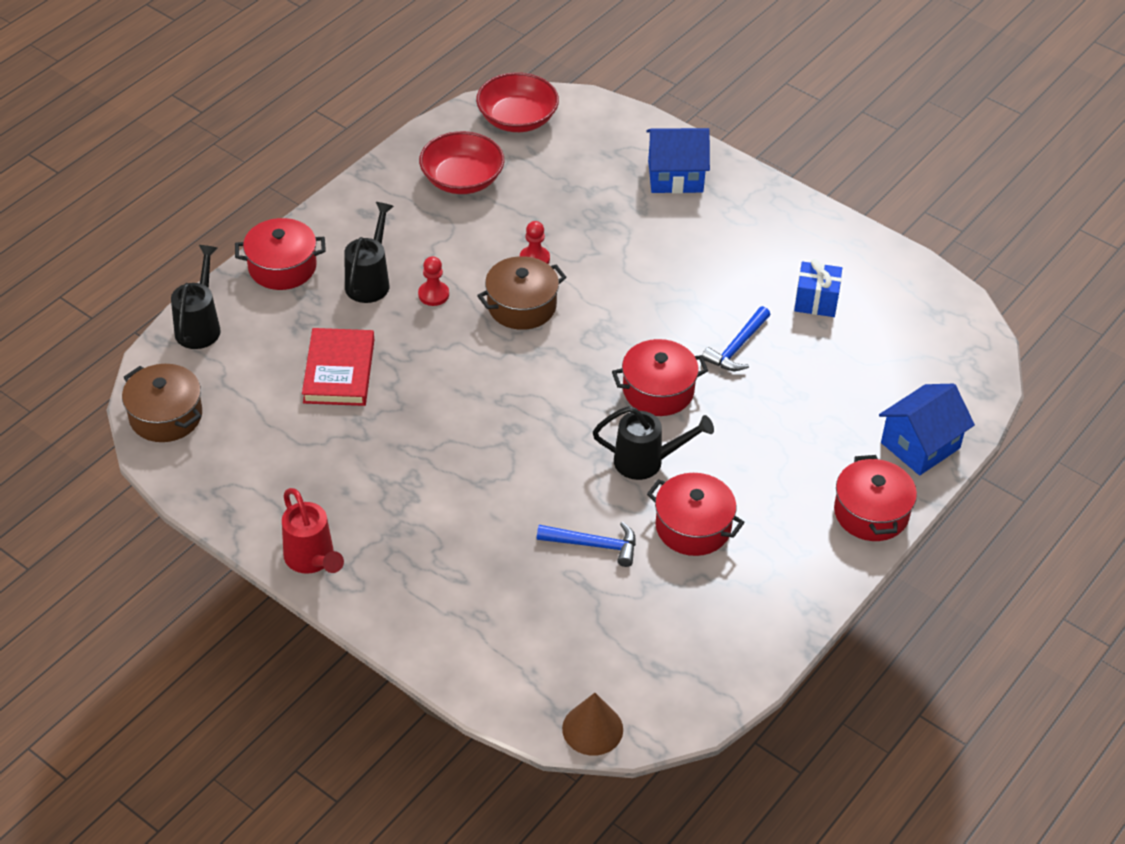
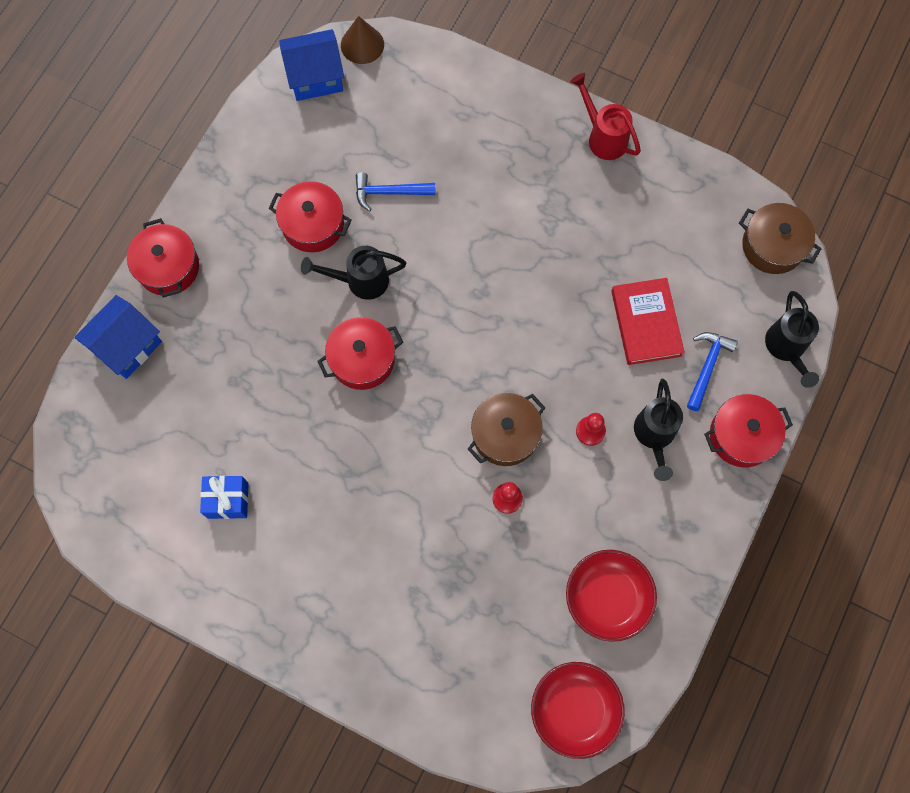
camera: 170 degrees right, 25 degrees up
(675, 176) = (388, 652): blue house -> blue house (315, 77)
(737, 347) = (297, 425): blue hammer -> blue hammer (707, 367)

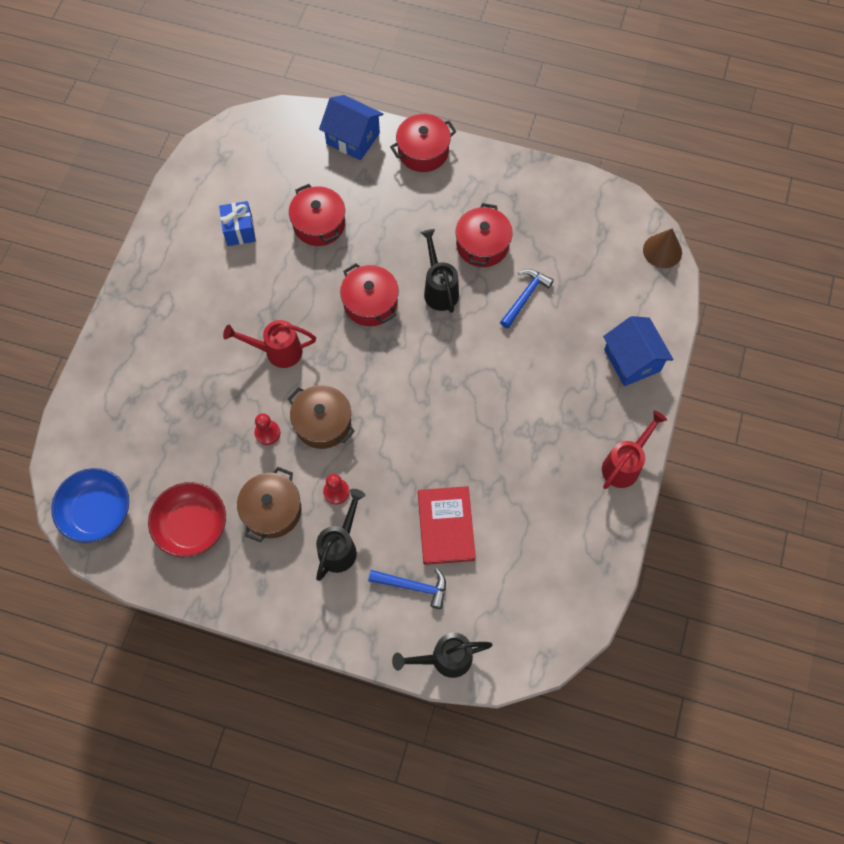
camera: 80 degrees right, 5 degrees down
(315, 77) = (620, 221): blue house -> blue house (632, 360)
(389, 192) = (525, 296): blue hammer -> blue hammer turned 45 degrees clockwise
(405, 474) = (277, 351): none -> red watering can
(574, 709) = (97, 511): red bowl -> blue bowl
(646, 323) = (446, 526): red book -> red book turned 75 degrees counterclockwise
(654, 436) = (340, 547): black watering can -> black watering can turned 120 degrees clockwise
(741, 436) = (352, 624): red pot -> red pot (319, 224)
(772, 246) = (548, 635): brown pot -> brown pot (272, 510)

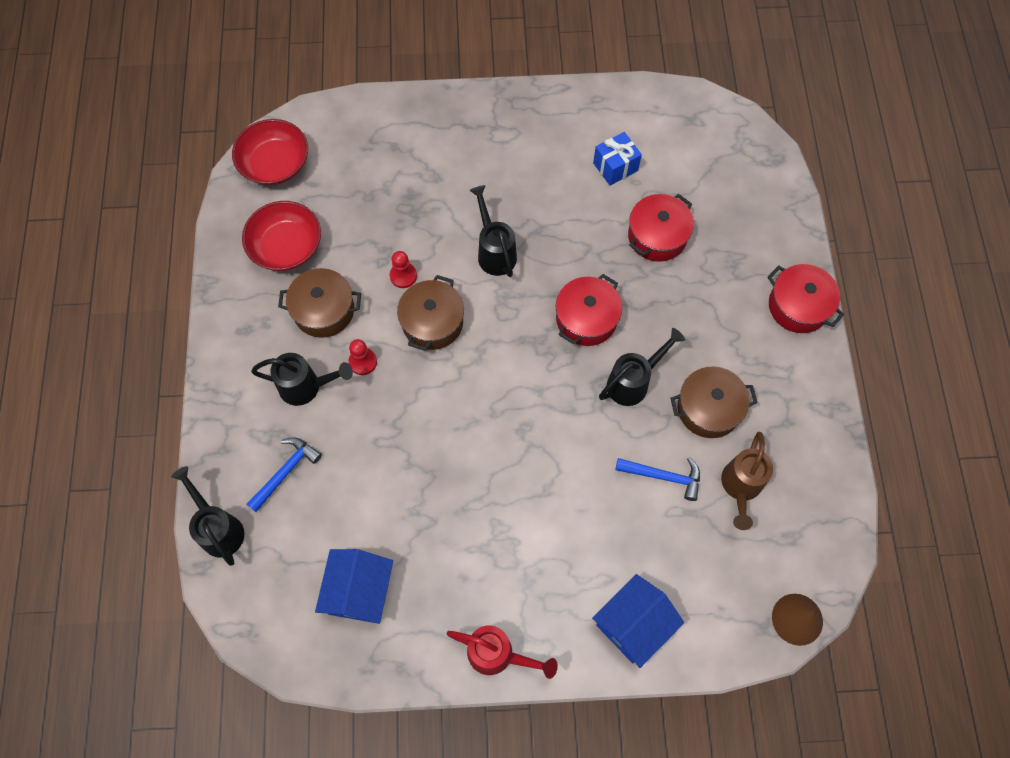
camera: 70 degrees right, 0 degrees up
(97, 511) = (275, 164): blue bowl -> red bowl
(277, 351) = (494, 252): red watering can -> black watering can
(353, 138) = (778, 230): blue house -> blue house (359, 591)
(413, 586) = (286, 471): blue hammer -> blue hammer turned 135 degrees counterclockwise
(446, 526) = (360, 482): red book -> none
(482, 245) = (708, 408): red pot -> brown pot
(552, 248) = (740, 487): none -> brown watering can

